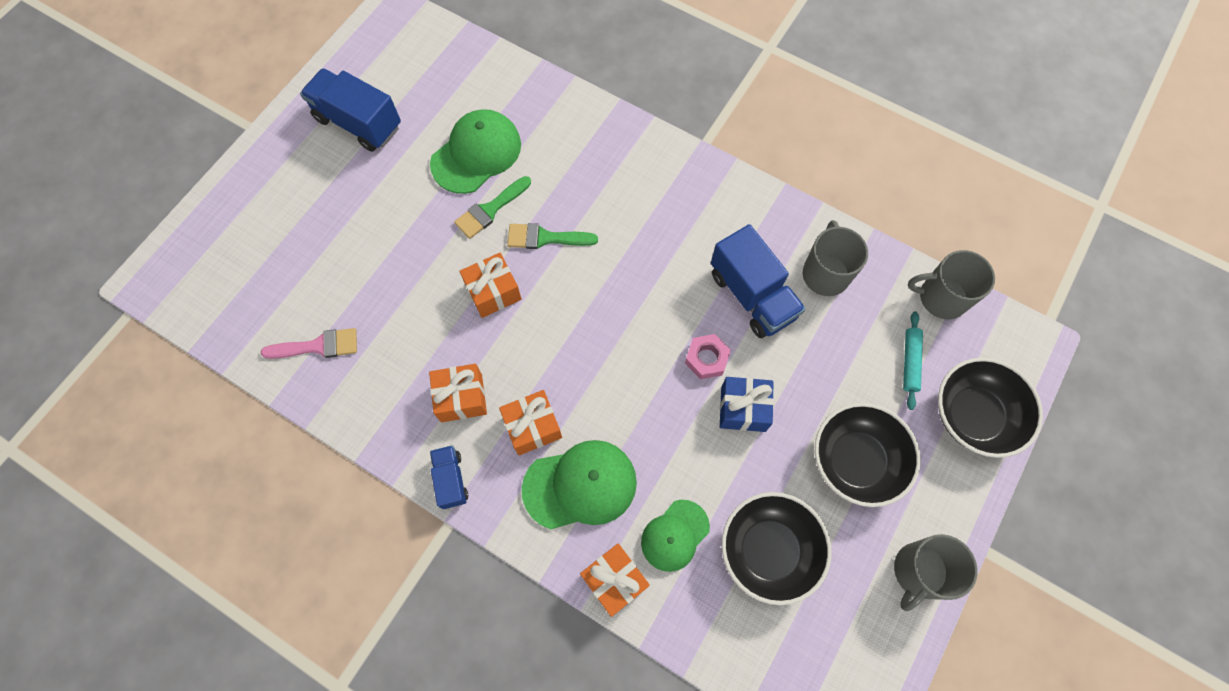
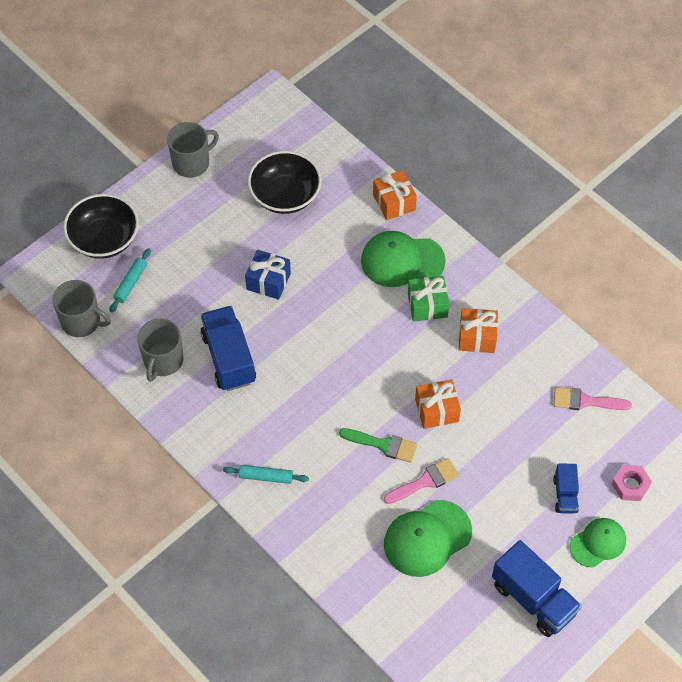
camera: 165 degrees left, 10 degrees down
(451, 479) = (494, 285): blue truck -> blue truck (565, 495)
(490, 210) = (425, 481): green brush -> pink brush
(532, 427) = (427, 305): orange gift -> green gift
(661, 175) = (266, 477): none -> turquoise rolling pin
(675, 535) = (345, 217): green cap -> green cap (598, 543)
(706, 359) = (282, 321): pink nut -> pink nut (630, 485)
(856, 461) = (202, 231): black bowl -> none

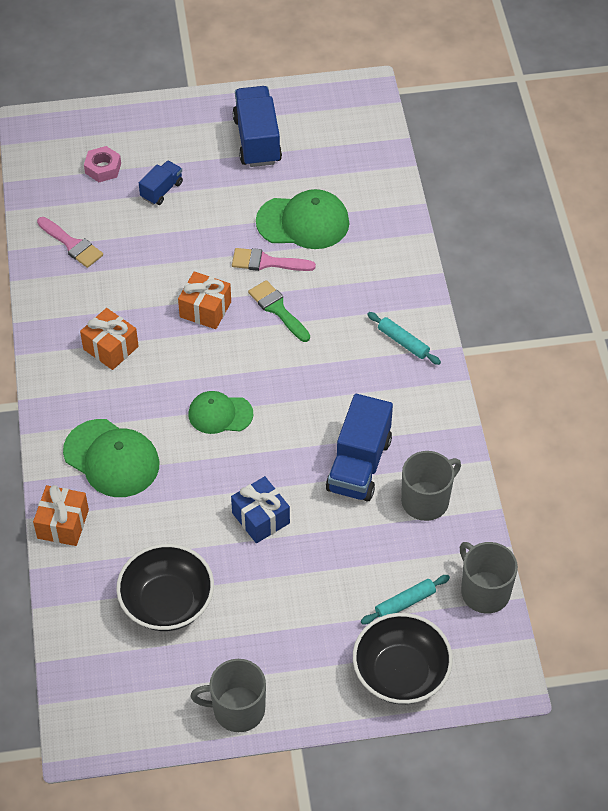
camera: 145 degrees left, 5 degrees down
(427, 305) = (128, 402): green gift -> none
(598, 543) = (170, 147): green cap -> green cap (220, 414)

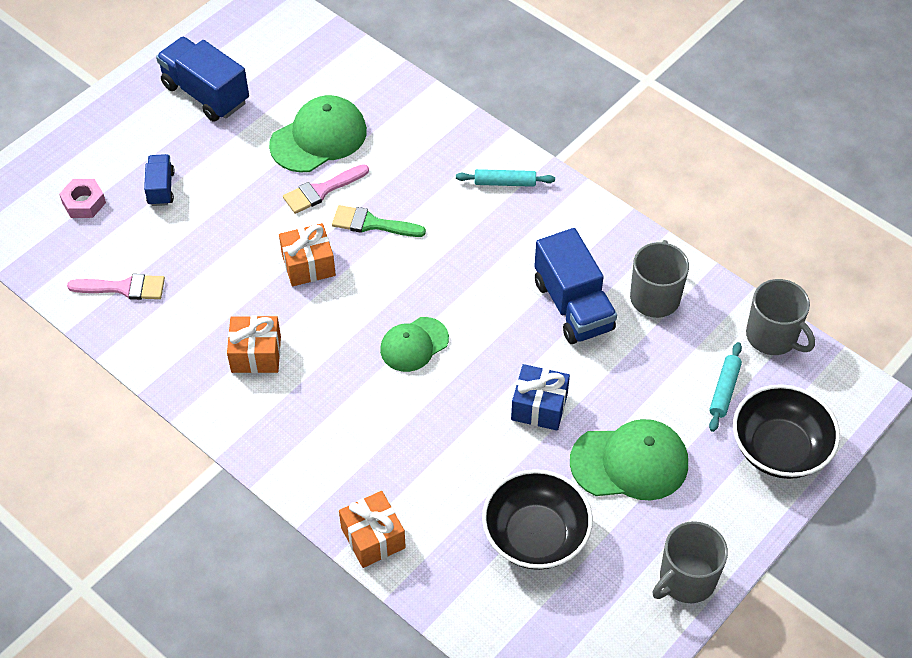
camera: 40 degrees left, 0 degrees up
(111, 458) = (357, 449): green cap -> green cap (630, 462)
(484, 591) = (772, 336): grey mug -> grey mug turned 150 degrees counterclockwise

